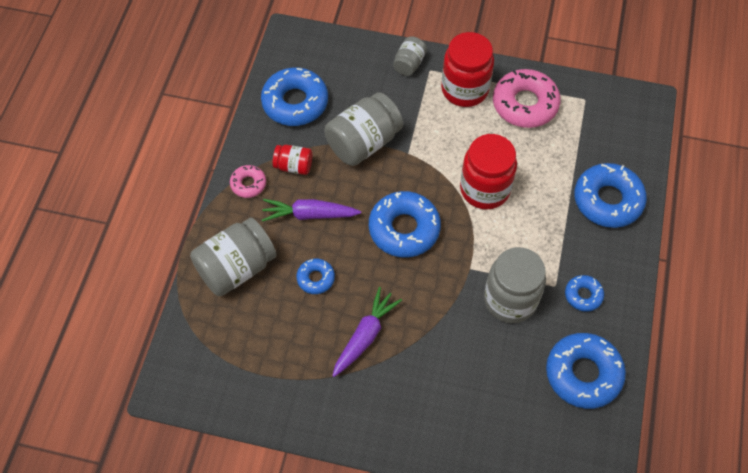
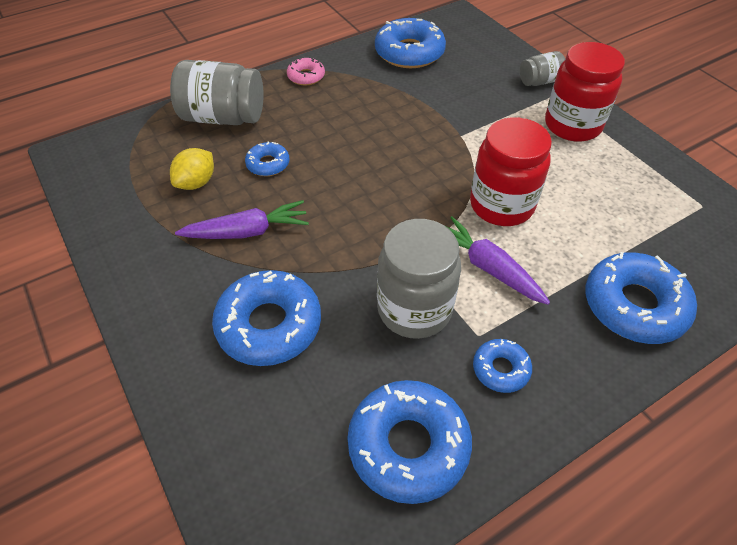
camera: 45 degrees right, 10 degrees down
(288, 332) = (196, 183): none -> yellow lemon
(293, 166) = (354, 87): red jar -> none
(309, 215) = (323, 122): purple carrot -> purple carrot (488, 268)
(363, 142) = (431, 106): grey jar -> none
(404, 229) = (386, 182): blue donut -> blue donut (269, 325)
(525, 104) = (625, 170): pink donut -> none

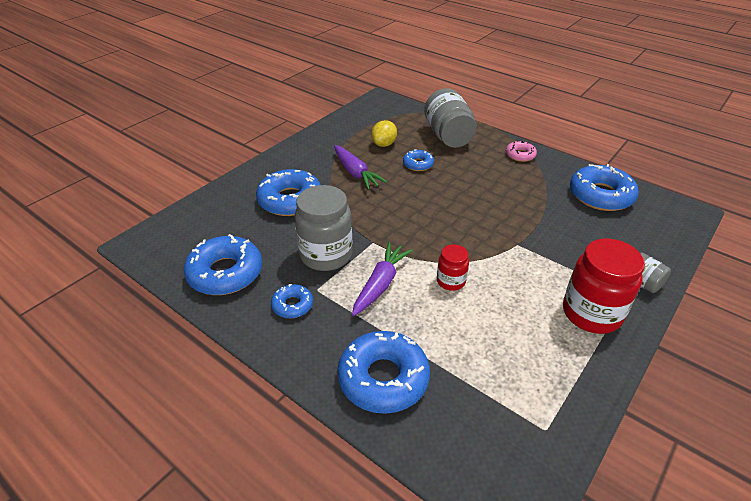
camera: 70 degrees right, 10 degrees down
(196, 183) = (384, 144): yellow lemon -> yellow lemon turned 75 degrees counterclockwise
(501, 205) = (451, 281): red jar -> red jar, size x0.53

